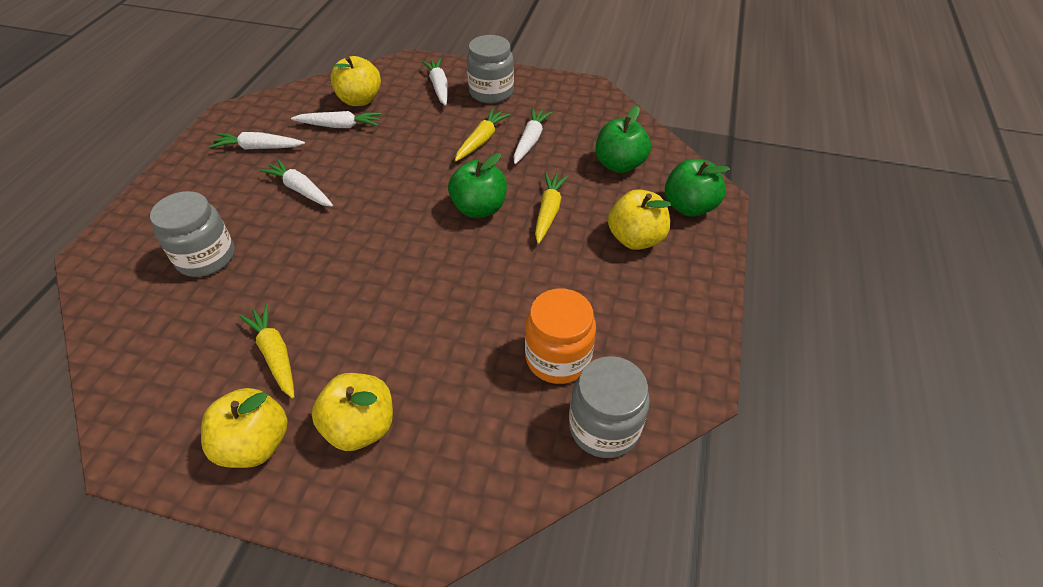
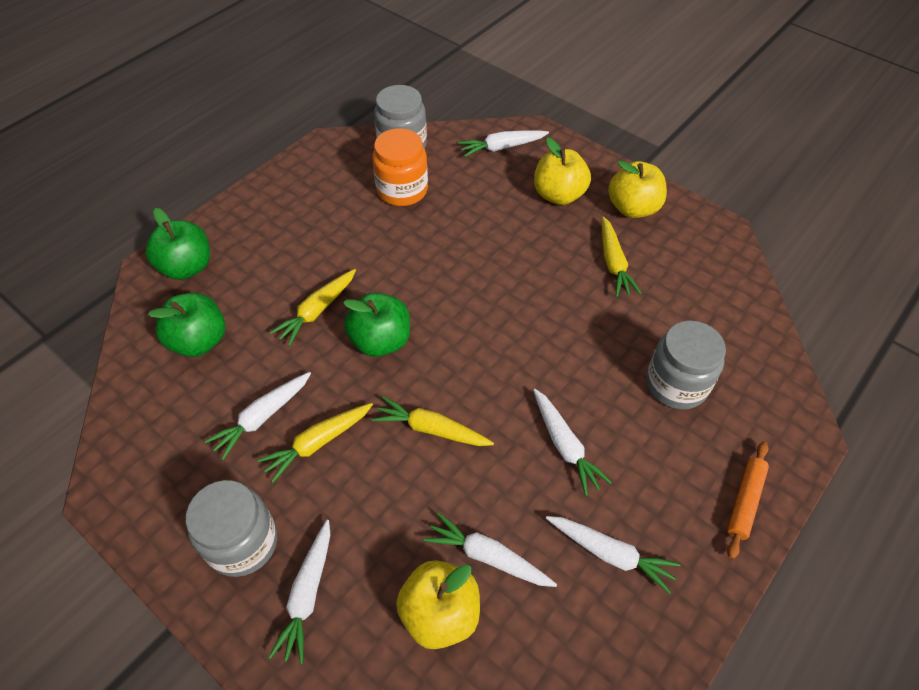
camera: 155 degrees left, 5 degrees up
(156, 199) = (745, 501): none -> orange rolling pin
(406, 169) = (431, 429): none -> yellow carrot
(467, 482) = (502, 147): none -> white carrot
(635, 239) = (265, 255): yellow apple -> none

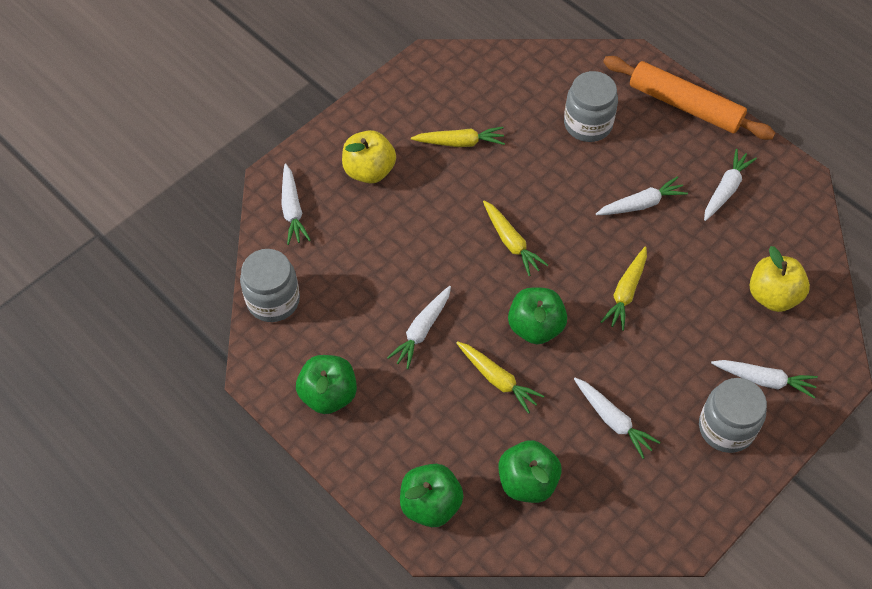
camera: 85 degrees left, 5 degrees up
(305, 189) = (328, 394): none -> green apple
(318, 443) = (638, 376): yellow carrot -> yellow carrot (511, 242)
(402, 190) = (343, 303): orange jar -> none
(488, 556) = (730, 263): white carrot -> white carrot (422, 330)
(633, 208) = (394, 116): yellow apple -> none
(745, 501) = (685, 105): orange rolling pin -> orange rolling pin, size x1.95

